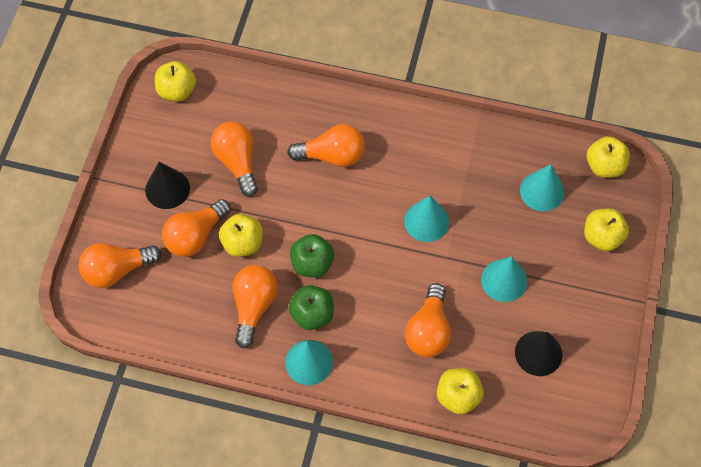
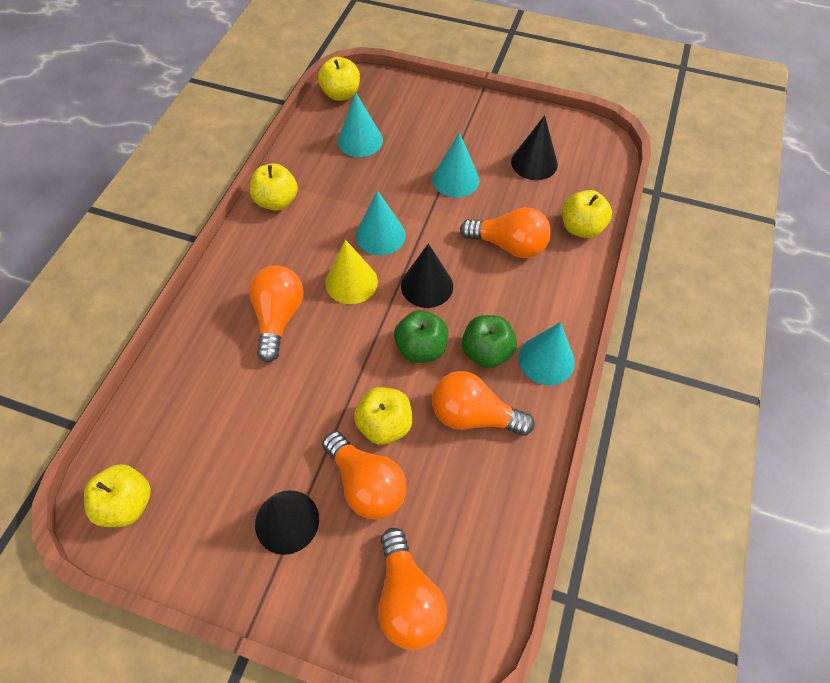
camera: 85 degrees left, 5 degrees down
(237, 162) = (264, 426): orange light bulb -> none
(373, 204) = (351, 282): none -> yellow cone
(375, 263) = (427, 285): none -> black cone
(602, 237) = (416, 105): yellow apple -> yellow apple (277, 201)

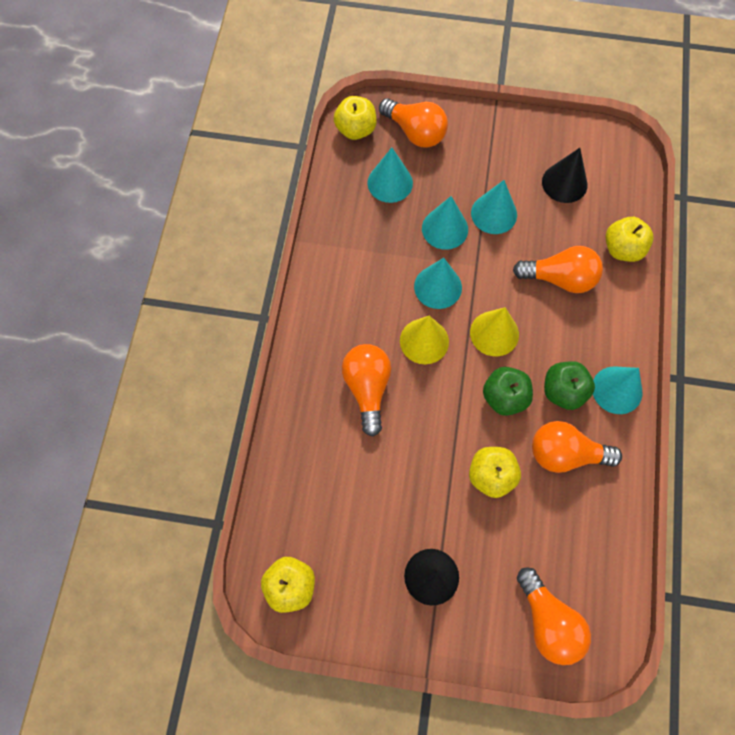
camera: 10 degrees left, 10 degrees up
(277, 201) = (328, 265): yellow apple -> none
(366, 484) = (489, 532): orange light bulb -> orange light bulb (415, 132)
(402, 186) = (445, 228): none -> turquoise cone
(427, 285) = (494, 333): black cone -> yellow cone

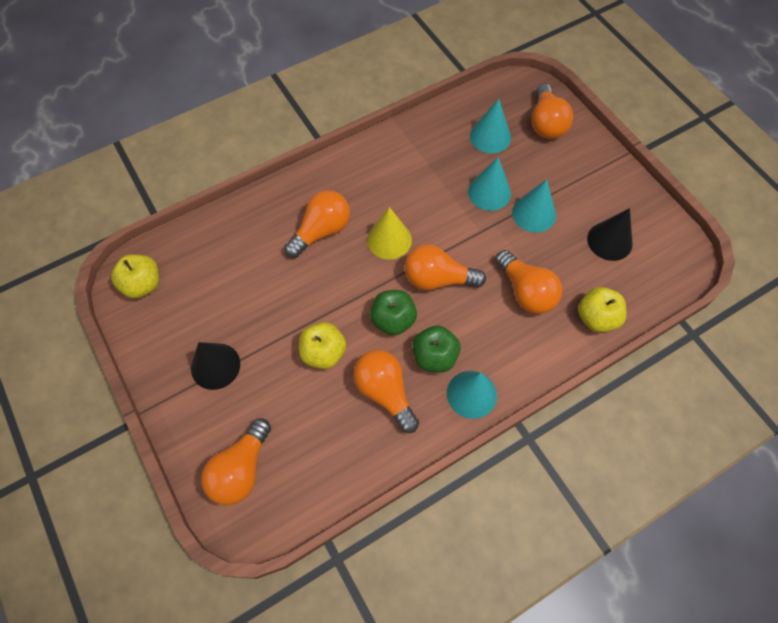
camera: 50 degrees right, 5 degrees down
(355, 129) = (509, 90): yellow apple -> none
(438, 287) = (439, 219): turquoise cone -> none
(494, 333) = (438, 279): yellow cone -> orange light bulb

